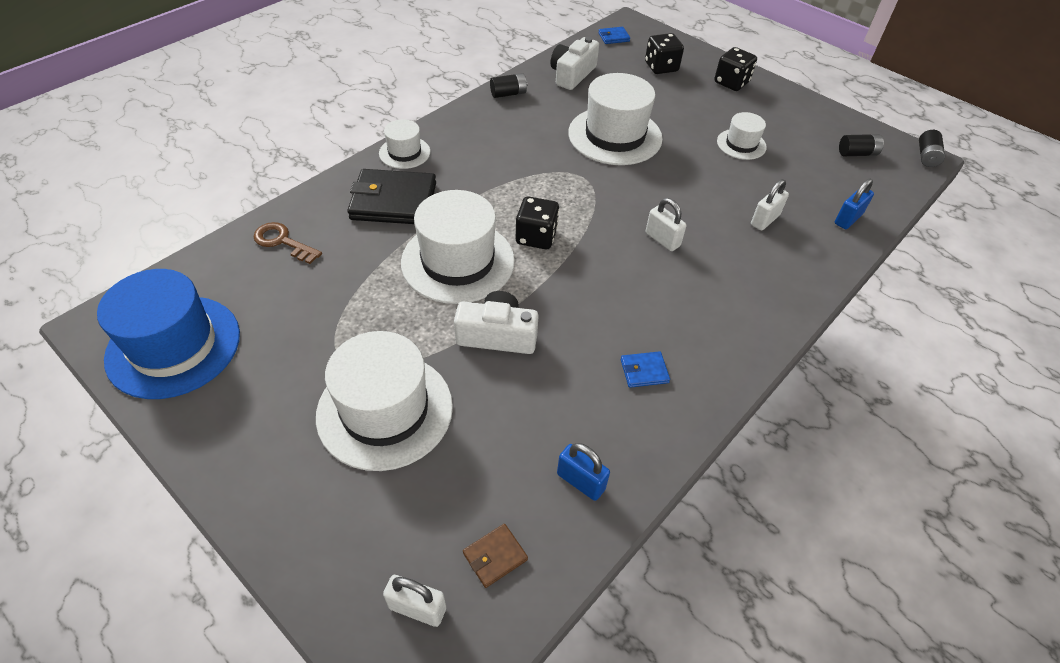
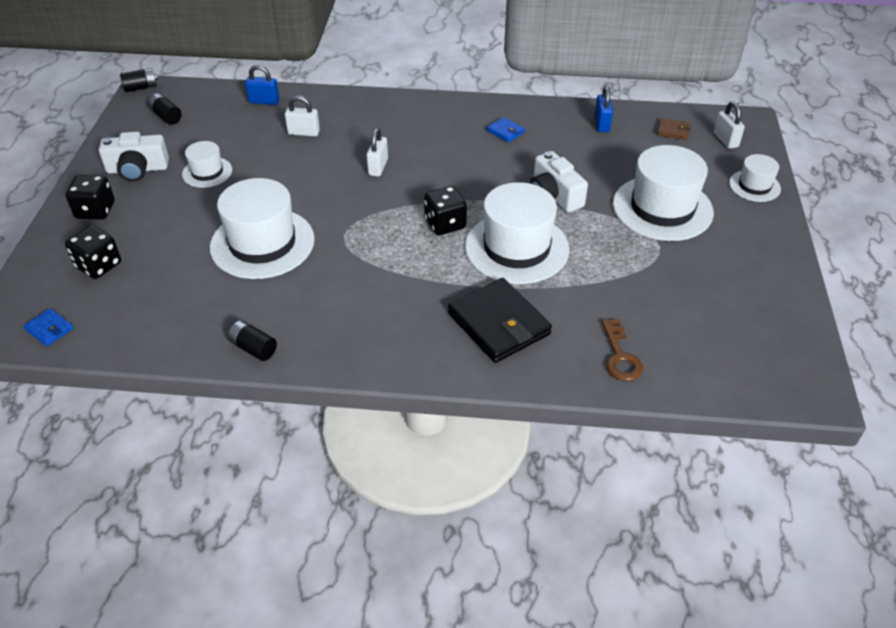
camera: 125 degrees left, 5 degrees down
(174, 346) = (765, 334): blue hat -> none
(404, 152) = (429, 362): white hat -> white hat (754, 186)
(572, 74) = (169, 321): white camera -> white camera (137, 169)

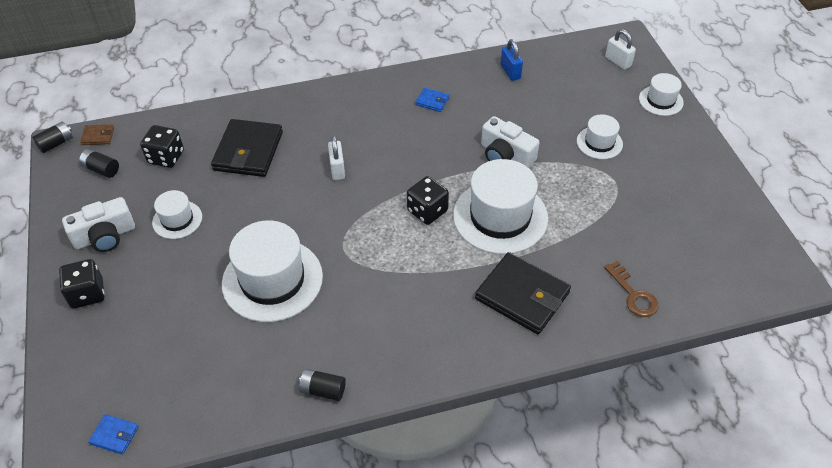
camera: 20 degrees left, 5 degrees up
(98, 265) = (125, 352): black dice -> black dice (166, 157)
(264, 101) = (191, 127): blue padlock -> none
(303, 132) = (248, 151): white padlock -> black wallet
(662, 208) = (599, 143): white hat -> white hat, size x0.52
(673, 131) = (572, 63): brown wallet -> brown wallet (98, 136)

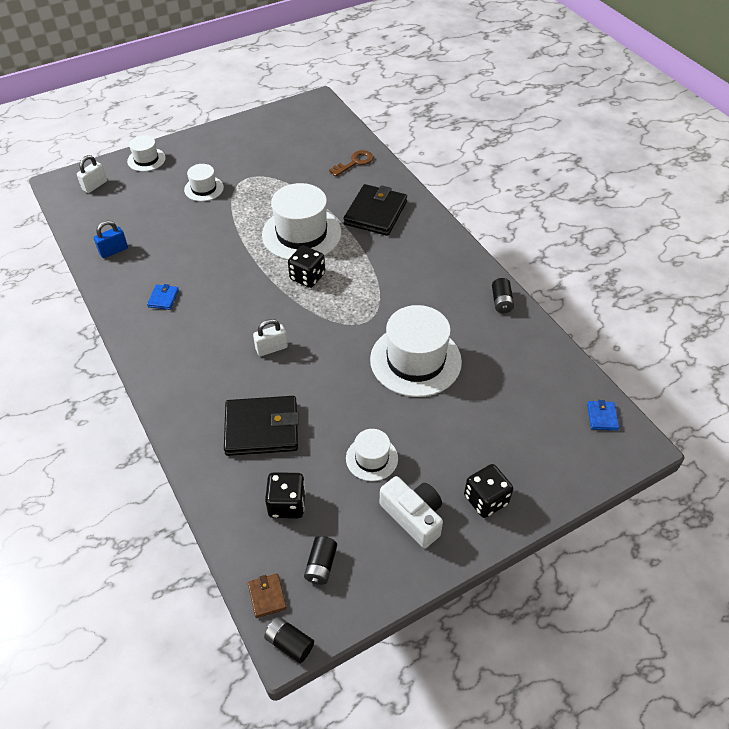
camera: 105 degrees left, 0 degrees up
(505, 155) = (229, 239): white camera -> none

